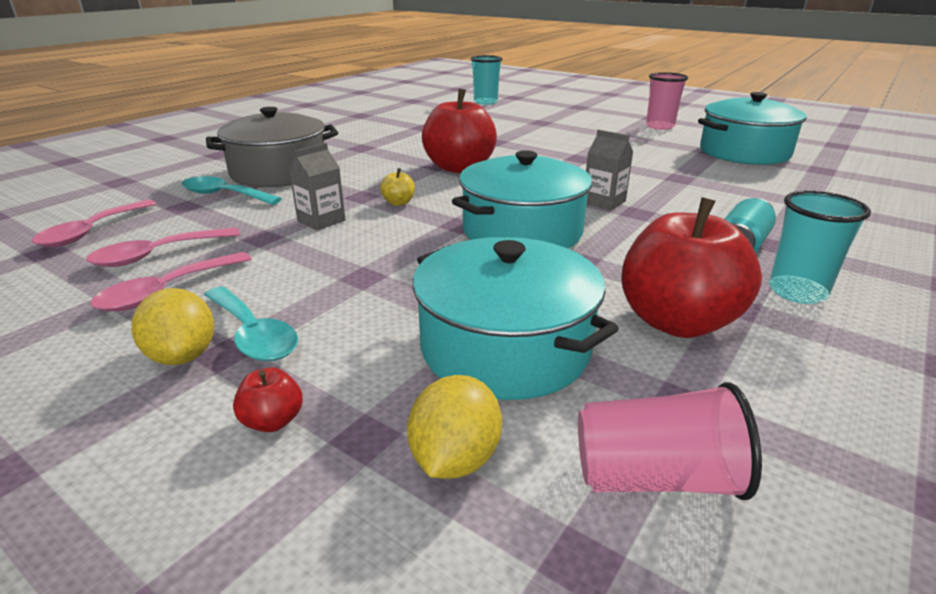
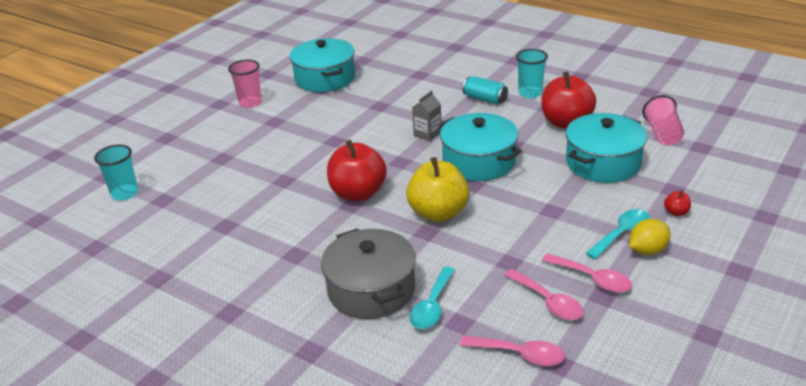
camera: 90 degrees left, 5 degrees up
(321, 221) = (477, 242): grey carton -> none
(398, 203) = (438, 213): yellow apple -> yellow apple, size x2.45
(455, 458) = (674, 170): yellow lemon -> none

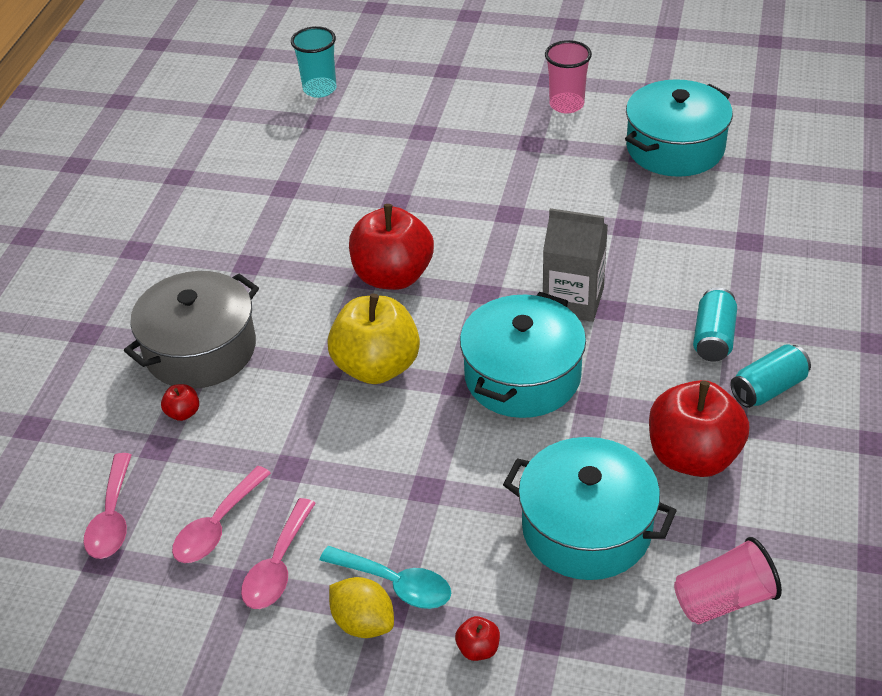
camera: 70 degrees right, 10 degrees up
(427, 134) = (573, 300): grey carton -> grey carton, size x1.58
(432, 306) = (183, 413): turquoise spoon -> red apple
(530, 93) = (768, 388): turquoise cup -> turquoise can

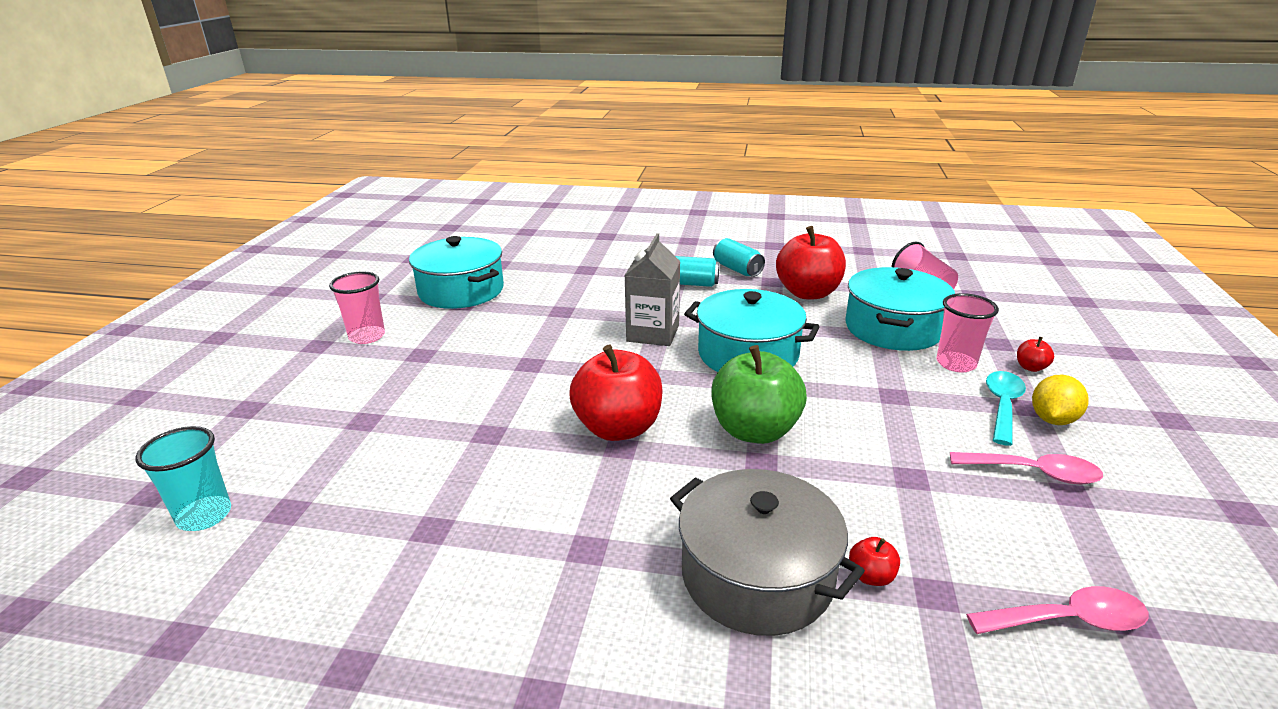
camera: 95 degrees left, 15 degrees down
(217, 526) = (1016, 522): pink spoon -> none
(377, 367) = (754, 430): yellow apple -> green apple
(492, 569) = (956, 364): none -> pink cup

